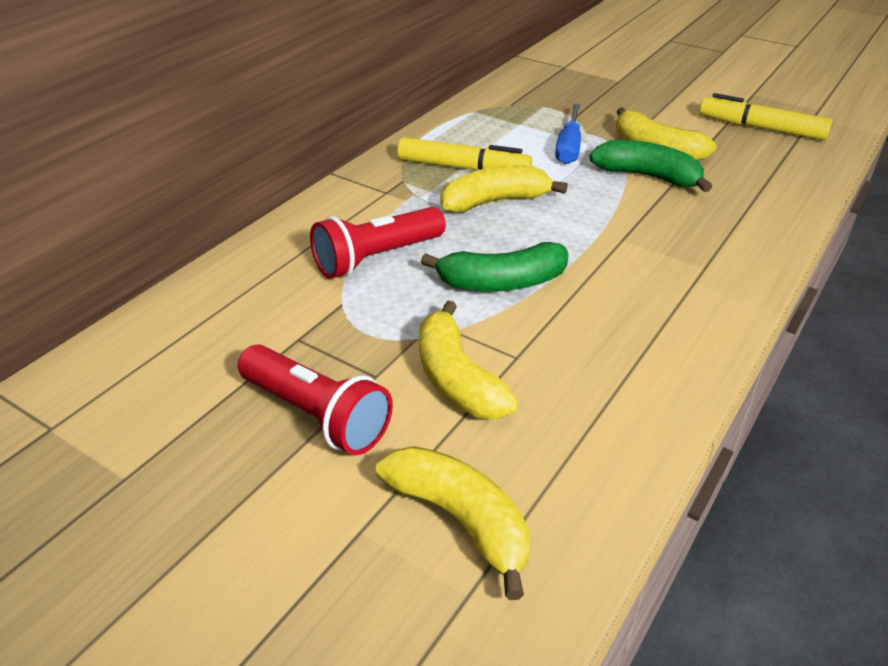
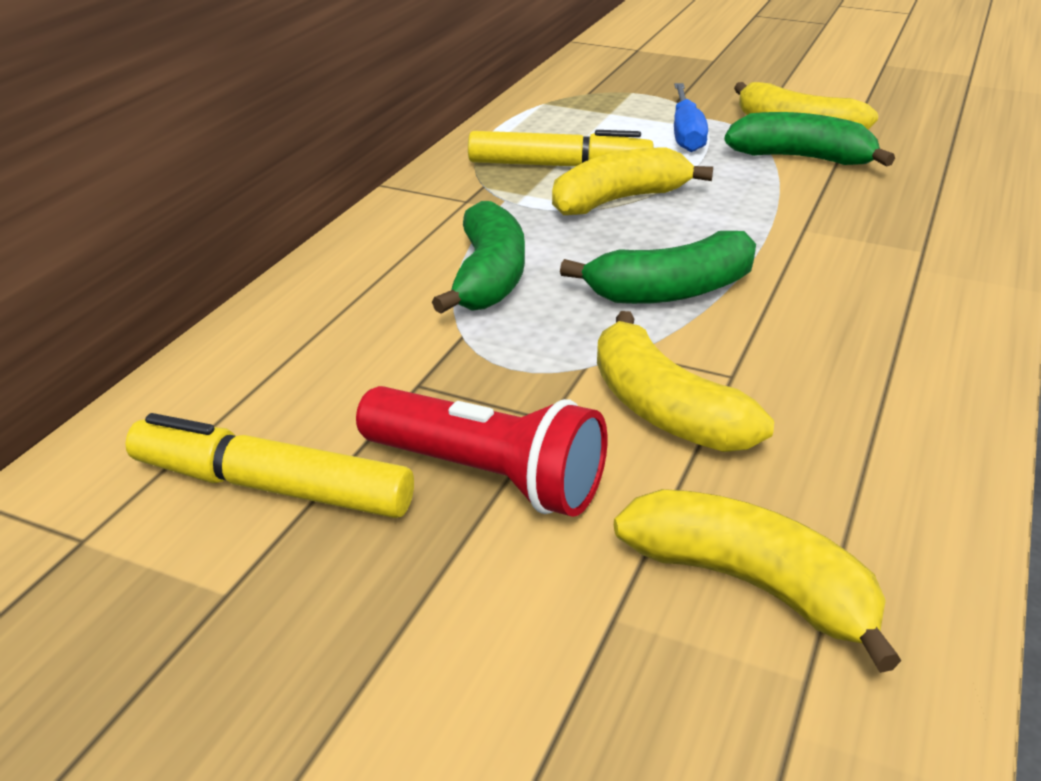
camera: 10 degrees left, 5 degrees down
(377, 258) = (488, 277): red flashlight -> green banana
(761, 128) = (913, 98): yellow marker -> yellow marker (271, 487)

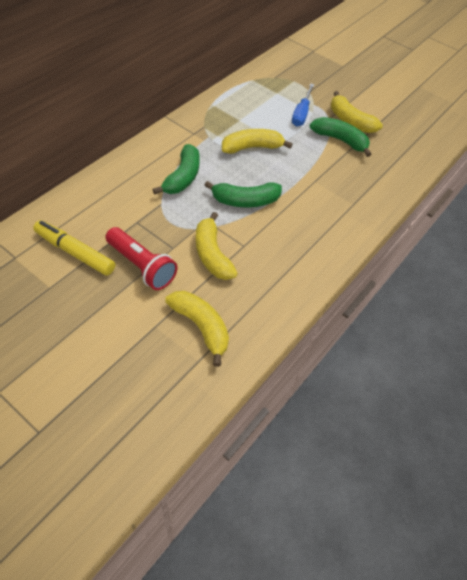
camera: 10 degrees right, 20 degrees up
(559, 166) = (239, 122): yellow marker -> none

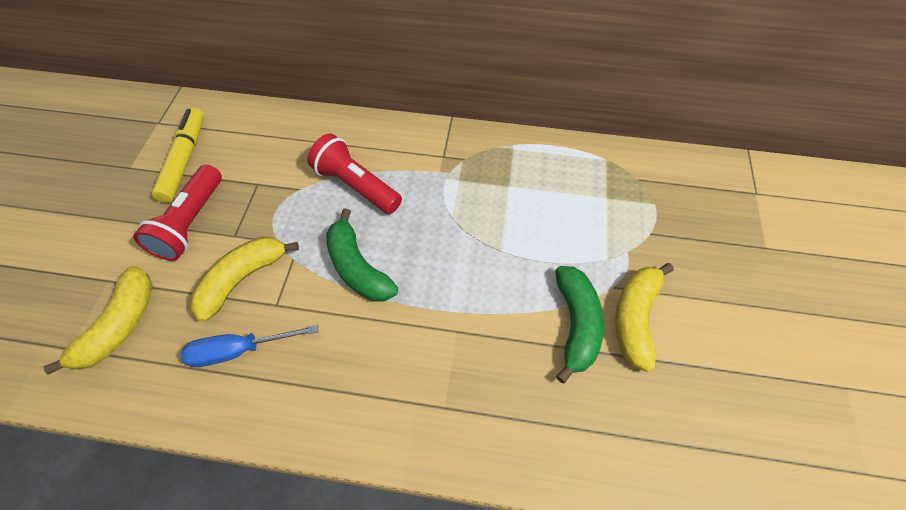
camera: 65 degrees right, 5 degrees up
(182, 177) = (356, 186): green banana -> red flashlight
(252, 147) = (466, 225): yellow banana -> none
(301, 114) = (589, 247): blue screwdriver -> blue screwdriver (239, 350)

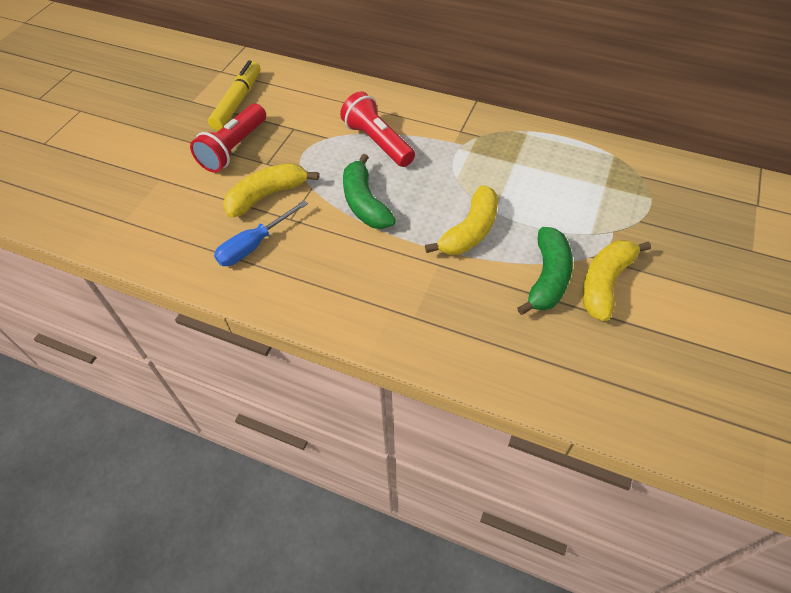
camera: 15 degrees right, 5 degrees down
(120, 326) = (165, 212): yellow banana -> yellow banana (470, 231)
(239, 350) = (254, 245): blue screwdriver -> blue screwdriver turned 45 degrees counterclockwise

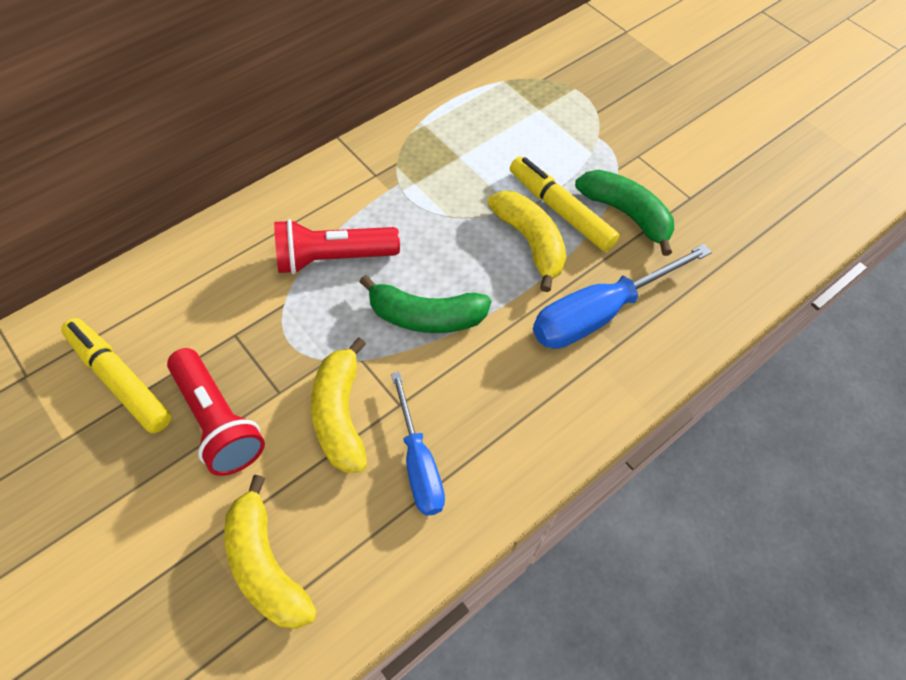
camera: 65 degrees left, 5 degrees up
(437, 296) = (600, 313): none -> blue screwdriver
(515, 237) = (560, 210): none -> yellow marker
(605, 283) = (655, 177): yellow banana -> yellow banana (266, 565)

